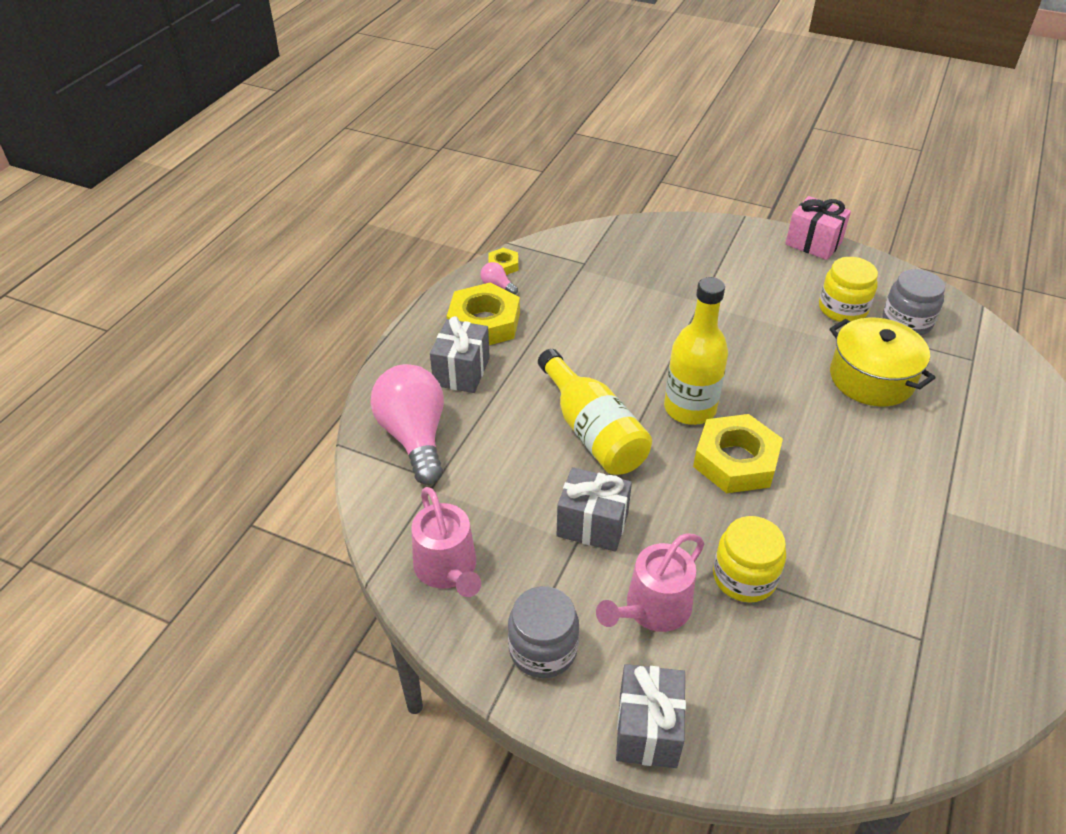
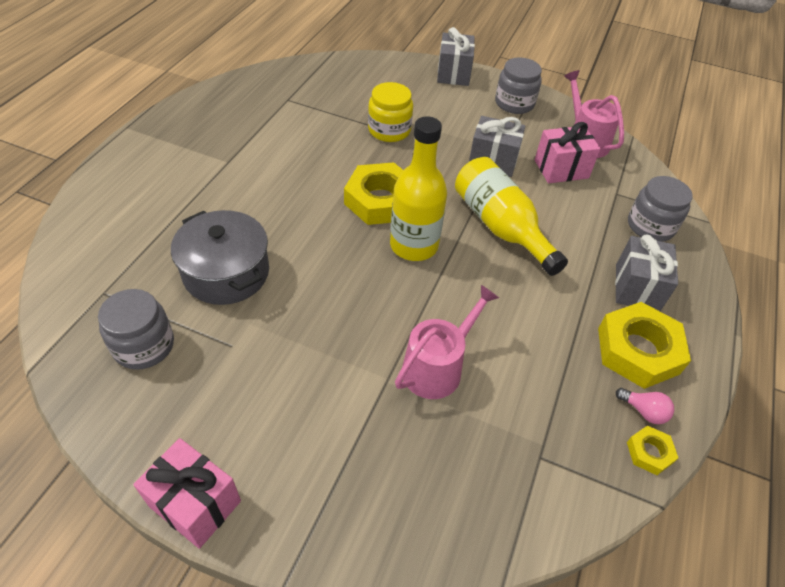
camera: 175 degrees right, 5 degrees up
(414, 436) = (650, 226): pink light bulb -> grey jar
(499, 515) = (561, 169): none -> pink gift
(652, 609) = (450, 117): pink watering can -> pink watering can (437, 367)
(842, 309) = (212, 367): yellow jar -> none
(871, 378) = (226, 273): yellow pot -> grey pot

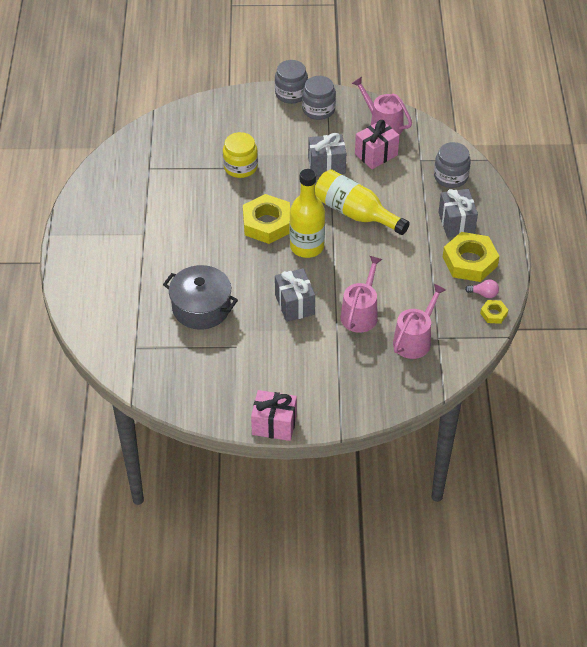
camera: 20 degrees left, 0 degrees up
(144, 346) = (185, 366): grey jar -> grey jar (291, 94)
(453, 73) = (259, 98): grey gift -> grey gift (294, 305)
(500, 445) = (414, 340): none -> pink watering can

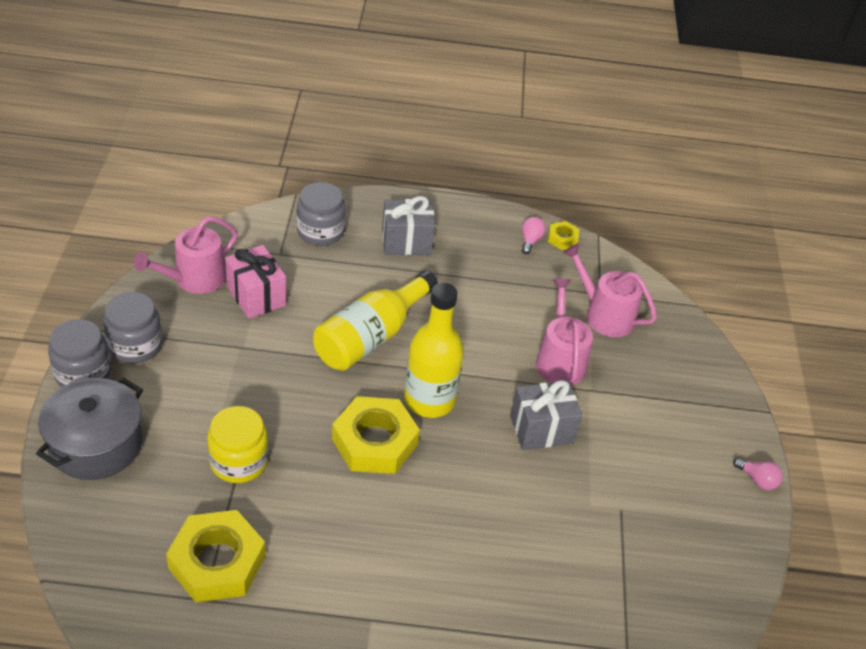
camera: 90 degrees left, 5 degrees down
(201, 307) = (544, 547): grey pot -> grey pot (96, 444)
(274, 425) = (757, 480): pink gift -> pink light bulb
(326, 165) = (264, 354): grey gift -> none
(360, 313) = (560, 360): pink watering can -> pink watering can turned 60 degrees clockwise
(470, 261) = (475, 242): yellow nut -> yellow nut (217, 562)

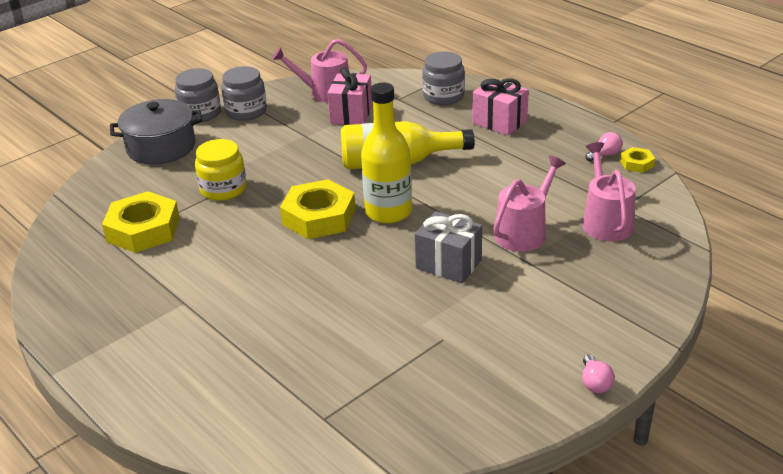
camera: 50 degrees right, 10 degrees down
(406, 242) = (499, 122): grey gift -> pink gift

